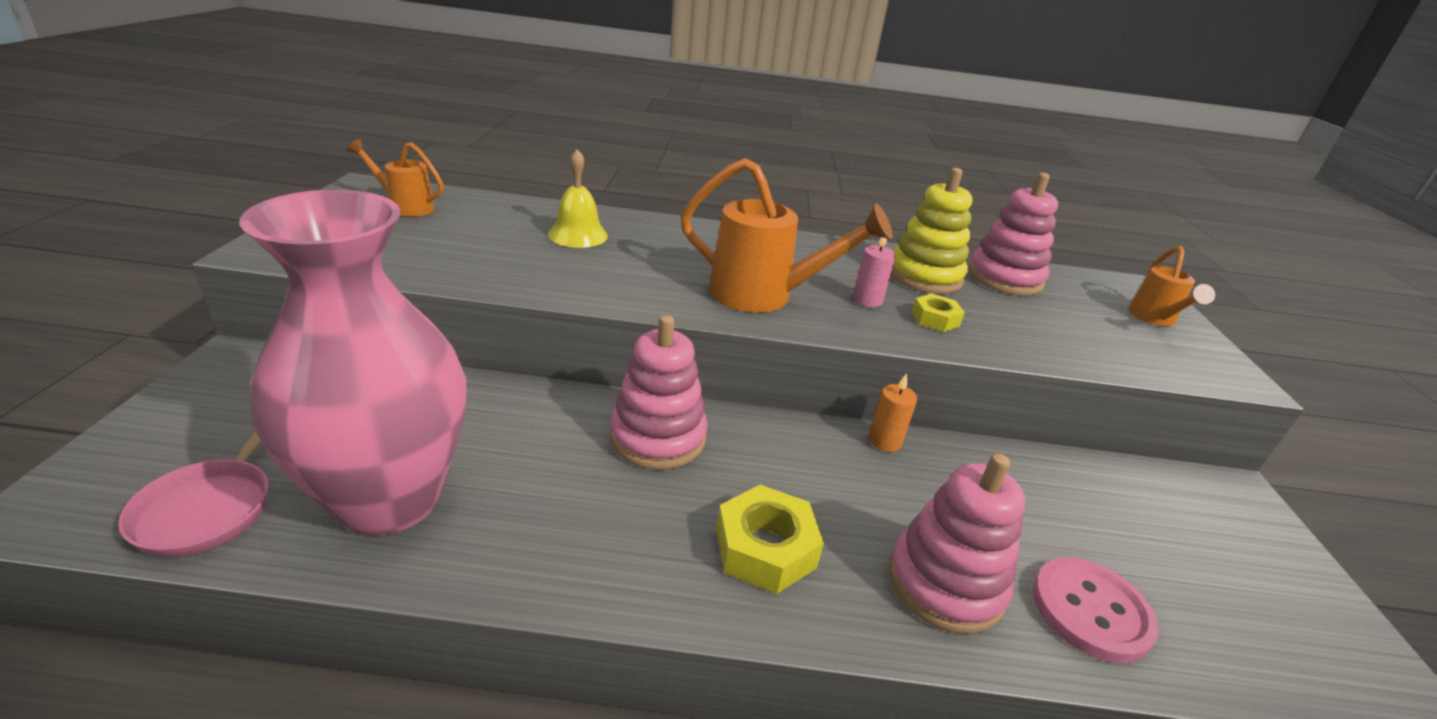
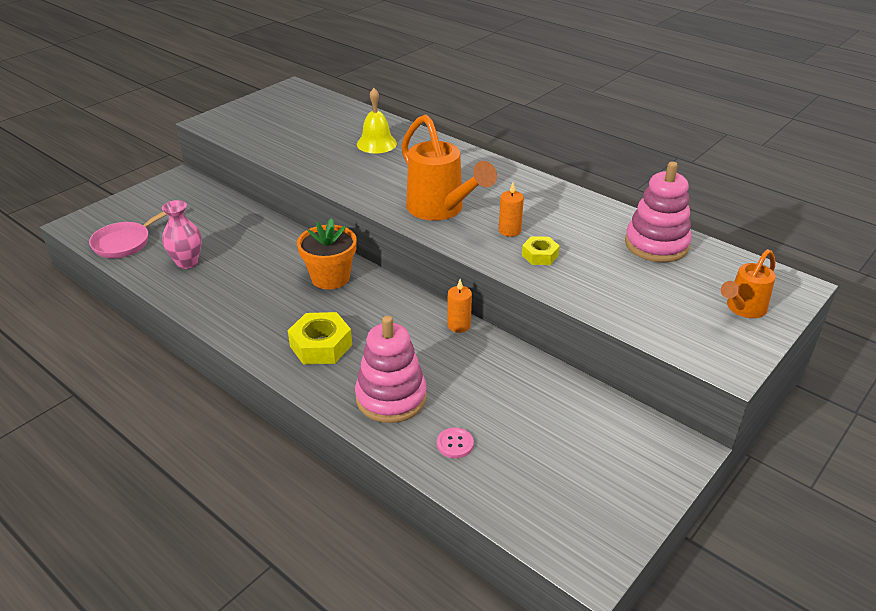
camera: 40 degrees right, 5 degrees up
(389, 499) = (187, 262): pink vase -> pink vase, size x0.42
(404, 206) = (299, 105): orange watering can -> none
(658, 437) = (330, 278): pink stacking toy -> orange flower pot
(867, 300) = (509, 230): pink candle -> orange candle
(924, 276) = (585, 226): yellow stacking toy -> none
(1091, 611) = (455, 444): pink button -> pink button, size x0.51

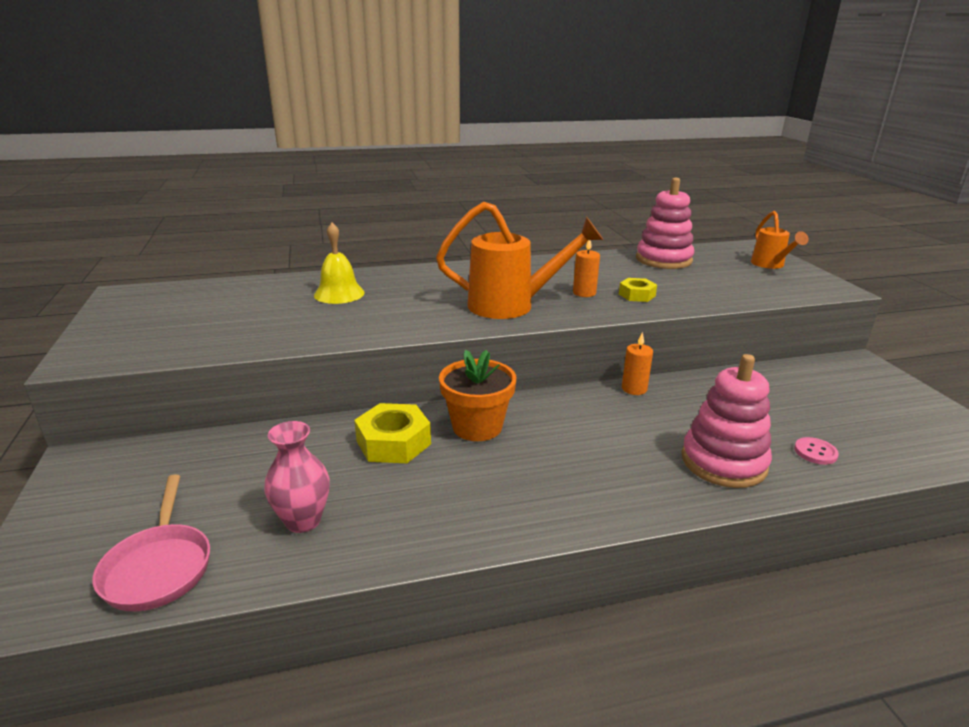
camera: 55 degrees left, 10 degrees down
(321, 345) = (598, 474): yellow nut -> yellow nut (393, 442)

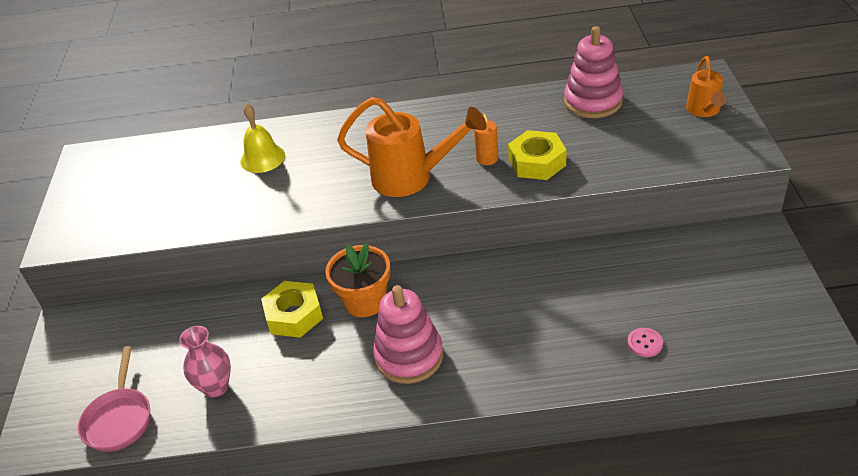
camera: 15 degrees right, 15 degrees up
(634, 389) = (517, 261): orange candle -> none
(637, 295) = (537, 162): yellow nut -> yellow nut, size x1.65
(723, 462) = (557, 350): pink stacking toy -> pink stacking toy (409, 356)

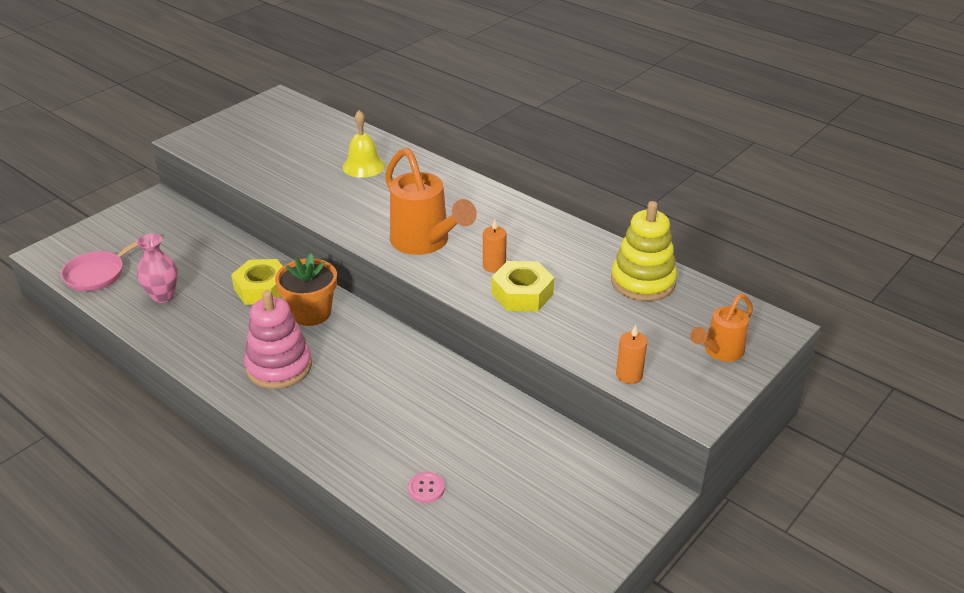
camera: 40 degrees right, 5 degrees down
(593, 101) = (643, 282): pink stacking toy -> yellow stacking toy
(684, 162) = (629, 375): none -> orange candle

